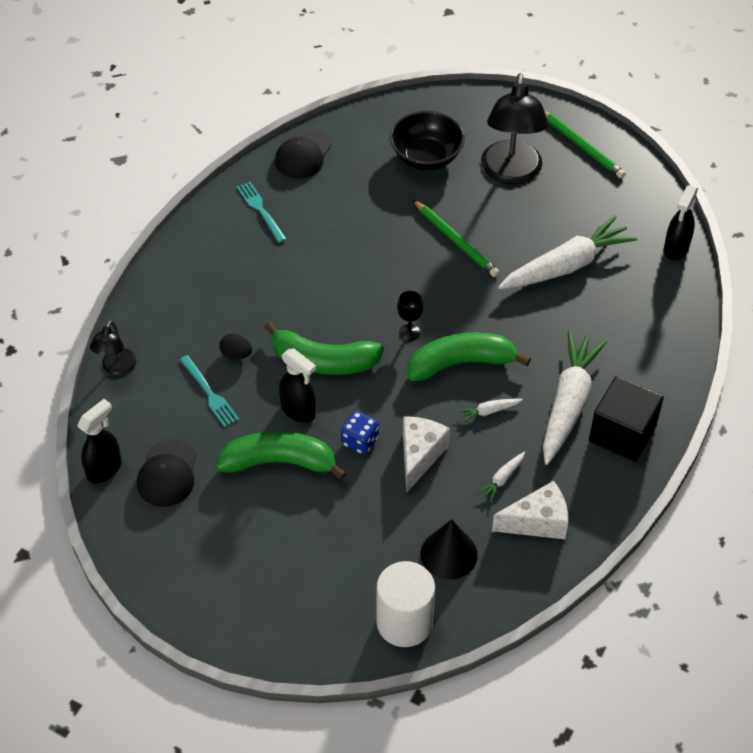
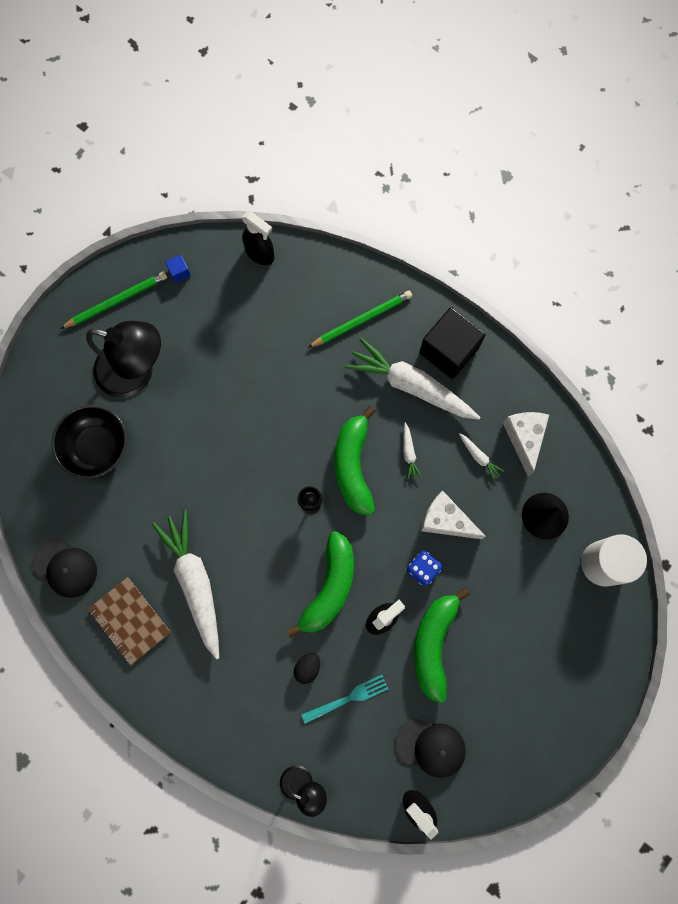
camera: 80 degrees left, 25 degrees up
(260, 209) = (130, 621): turquoise fork -> brown notebook
(456, 241) = (210, 441): green pencil -> green pencil (362, 320)
(566, 265) = (260, 350): white carrot -> white carrot (195, 582)
(630, 188) = (179, 272): none -> blue cube

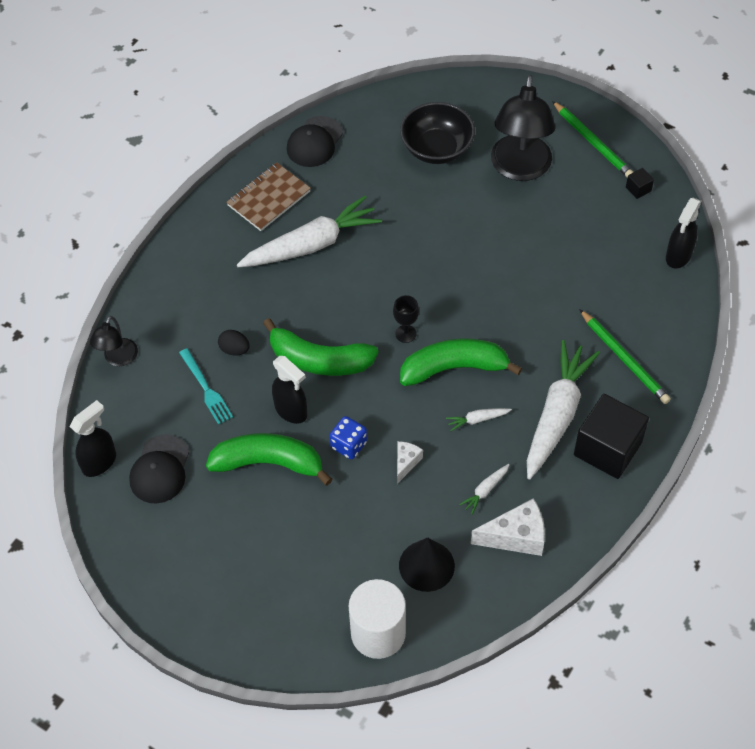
camera: 85 degrees right, 20 degrees down
(179, 272) = (638, 189): blue cube -> black cube
(445, 520) = (406, 463): white cheese -> white cheese, size x0.57

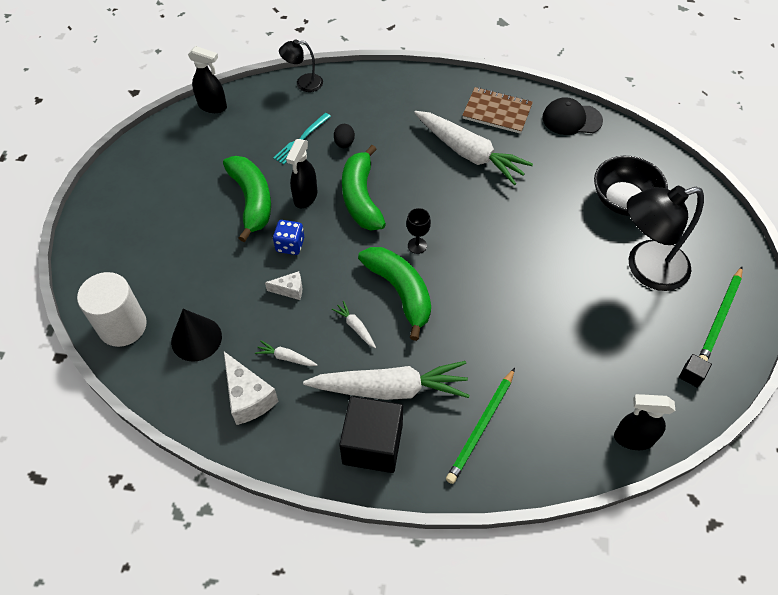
camera: 65 degrees right, 0 degrees up
(160, 469) = (220, 140): black cap -> none

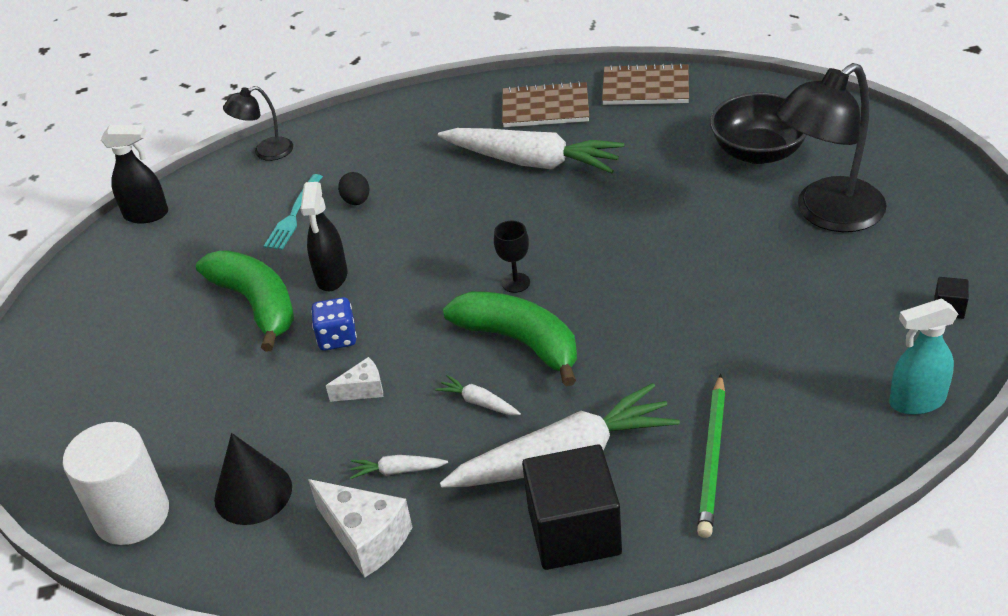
camera: 15 degrees left, 15 degrees down
(361, 198) = (411, 254): green banana -> none
(571, 119) = (645, 88): black cap -> brown notebook
(633, 438) = (916, 401): black spray bottle -> turquoise spray bottle
(720, 317) = (947, 235): green pencil -> none

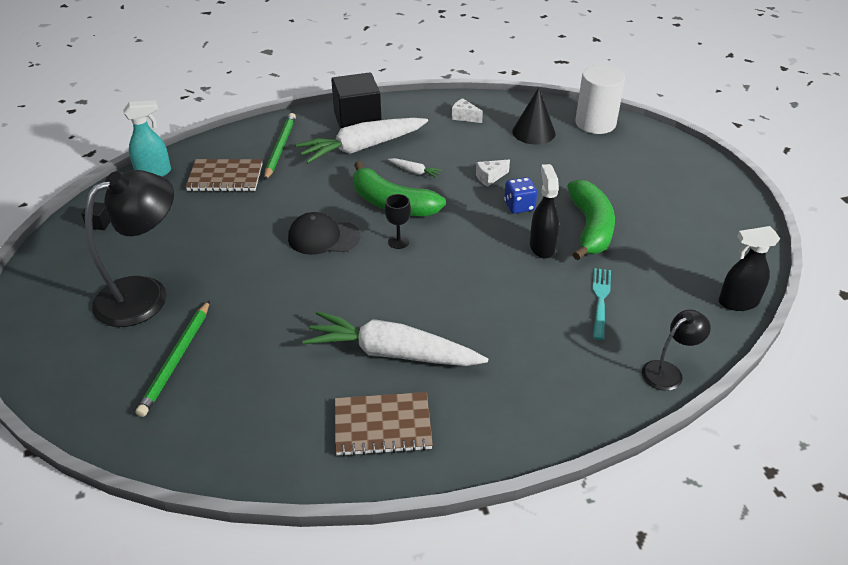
camera: 170 degrees right, 0 degrees up
(256, 304) = (590, 228): green banana -> green banana turned 135 degrees counterclockwise
(356, 201) = (549, 313): black egg -> none
(366, 538) = (464, 117): white cheese -> white cheese, size x0.57
(397, 471) = (456, 141): white carrot -> none
(617, 288) = (323, 237): none -> black cap
(645, 88) = (268, 455): brown notebook -> brown notebook (225, 178)
(758, 152) = (176, 360): black bowl -> green pencil

